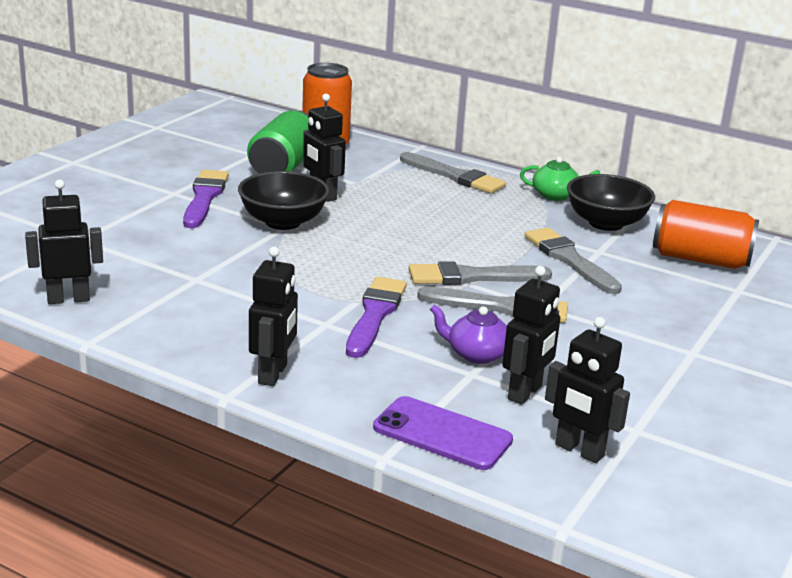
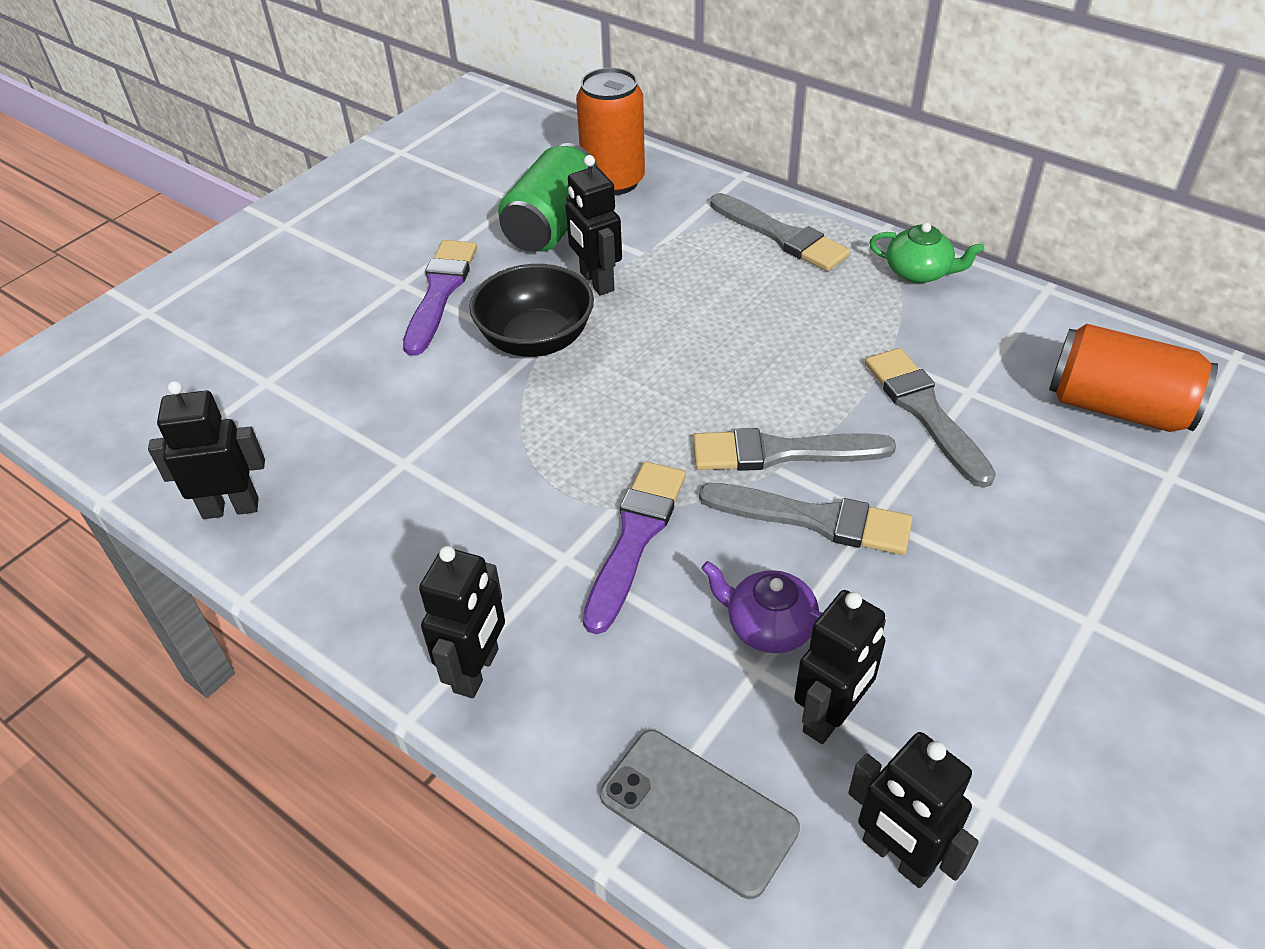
camera: 10 degrees right, 20 degrees up
(442, 434) = (698, 811): purple phone -> grey phone
(606, 223) = (985, 330): black bowl -> none

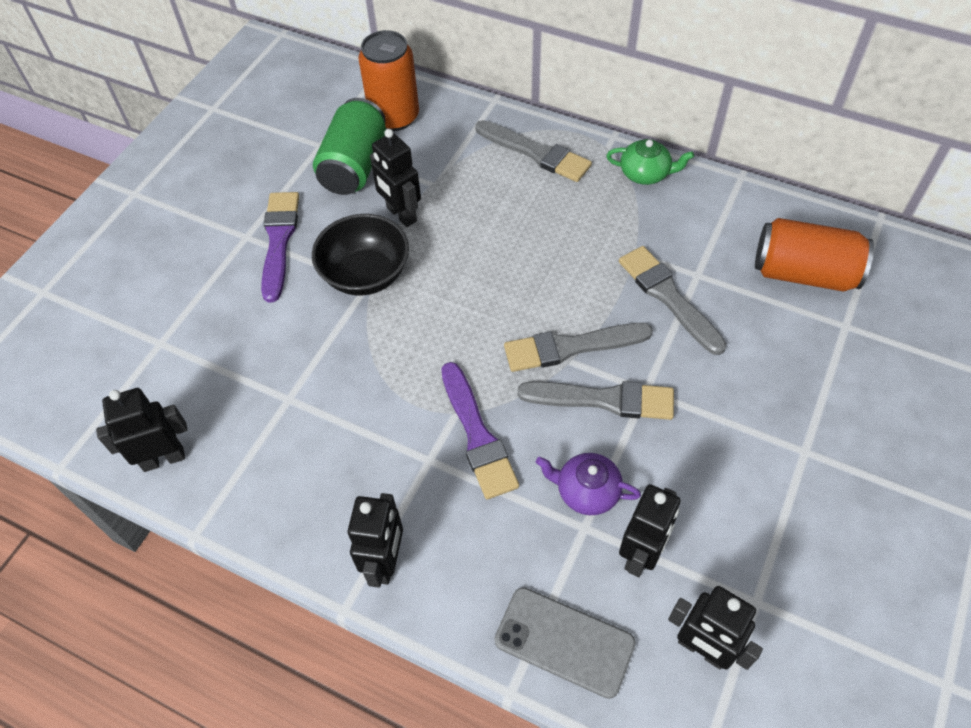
camera: 10 degrees left, 10 degrees up
(635, 538) = (477, 435): purple brush -> purple brush turned 150 degrees clockwise

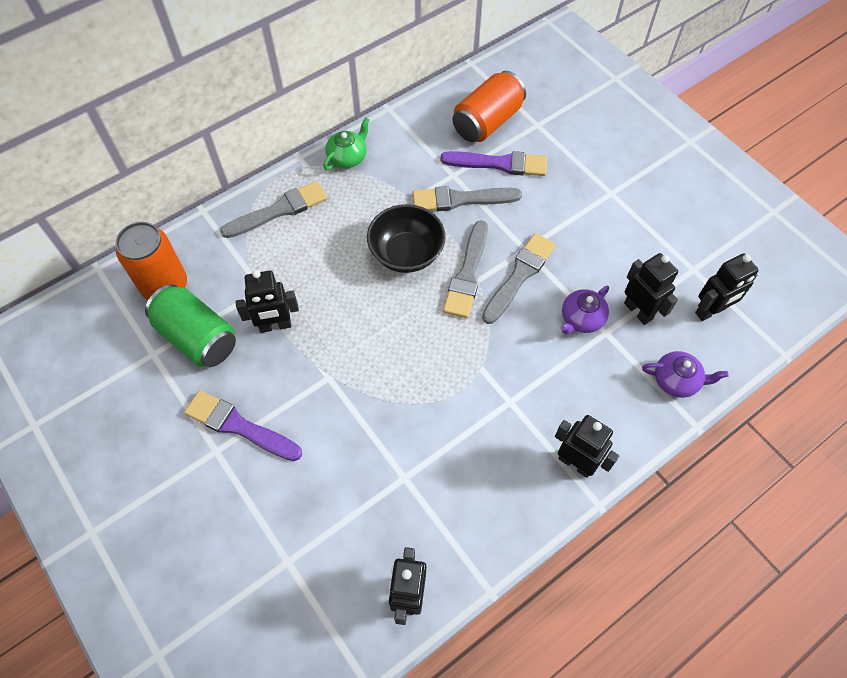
camera: 65 degrees left, 5 degrees up
(365, 274) = (319, 375): black bowl -> black bowl (406, 253)
(477, 435) = (506, 362): purple brush -> purple brush (499, 164)
(564, 641) = (676, 380): grey phone -> purple teapot

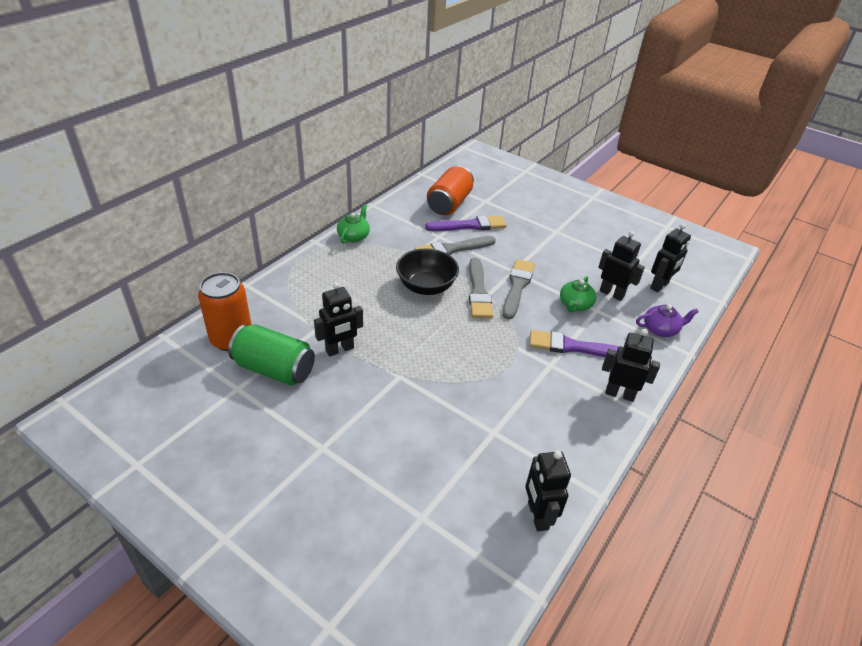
camera: 20 degrees left, 20 degrees down
(239, 426) = (336, 425): purple brush -> purple brush (572, 347)
(279, 210) = (312, 275): grey brush -> none
(581, 319) = (575, 305): purple teapot -> green teapot

